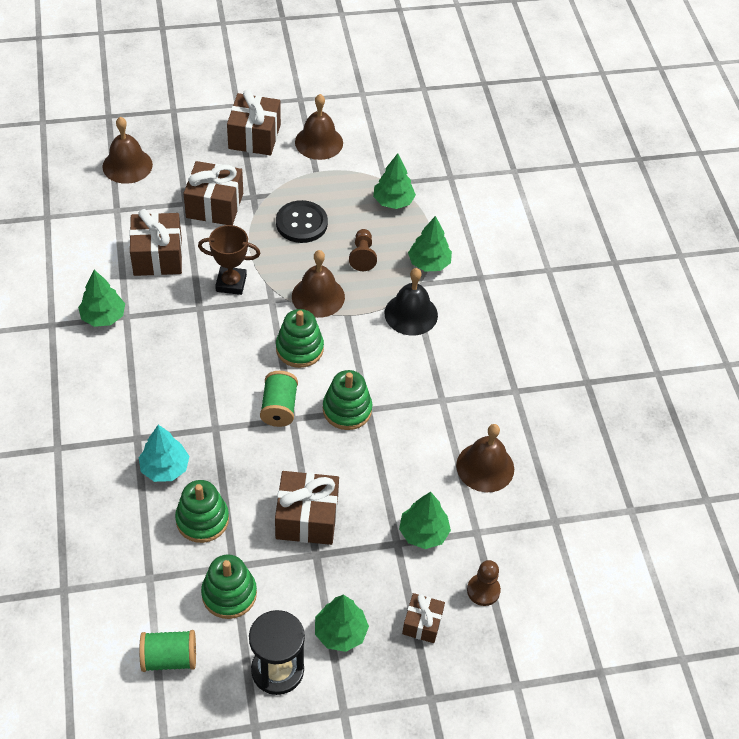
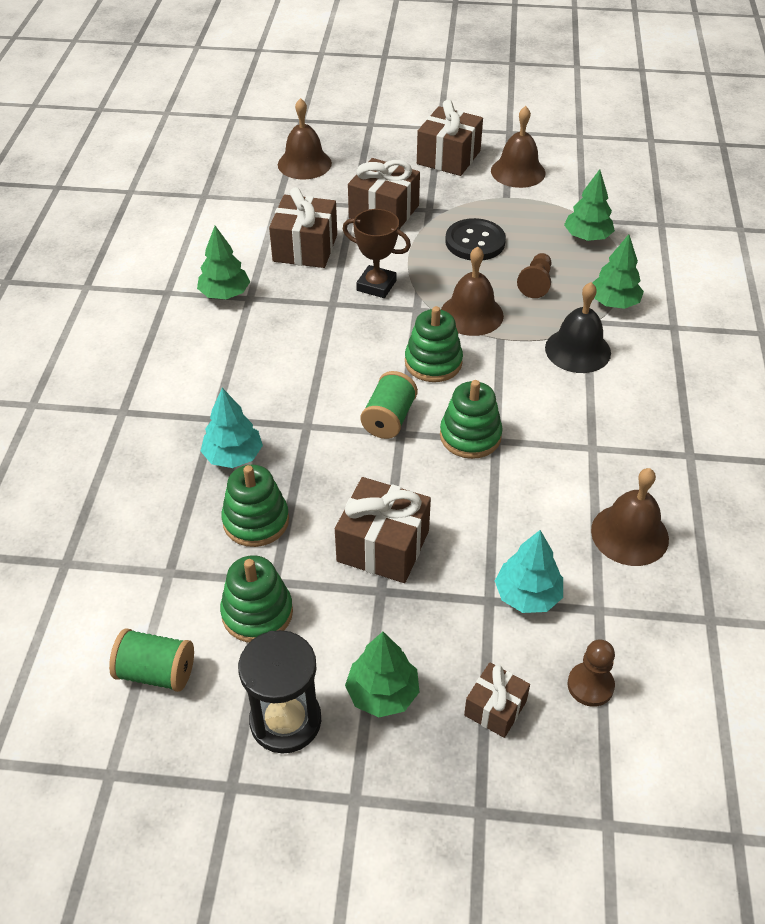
camera: 20 degrees right, 5 degrees down
(423, 533) = (527, 595): green tree -> turquoise tree

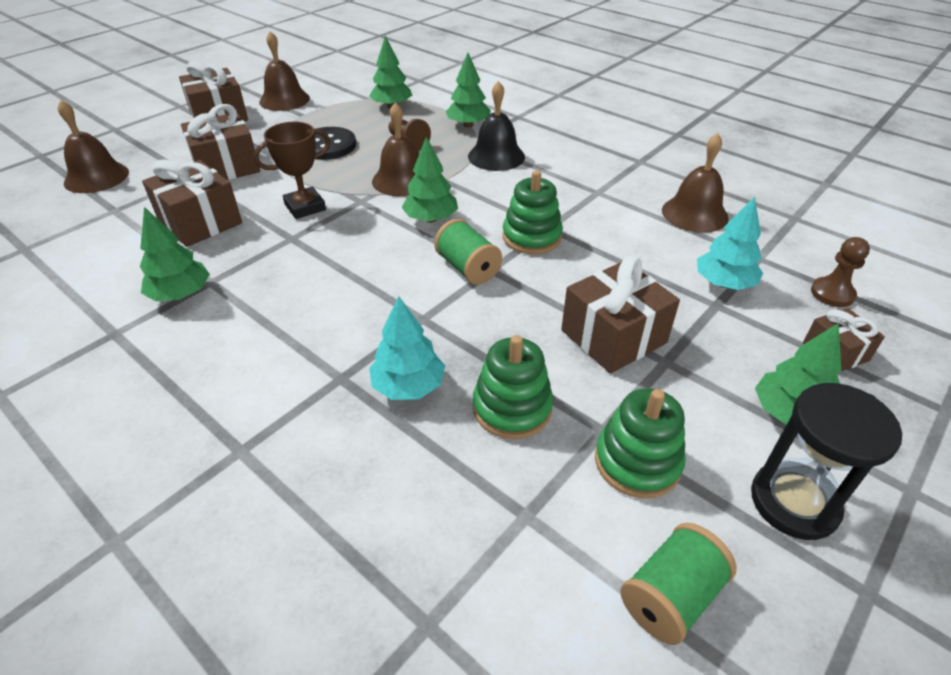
camera: 55 degrees left, 5 degrees down
(433, 362) = (431, 219): green stacking toy -> green tree

